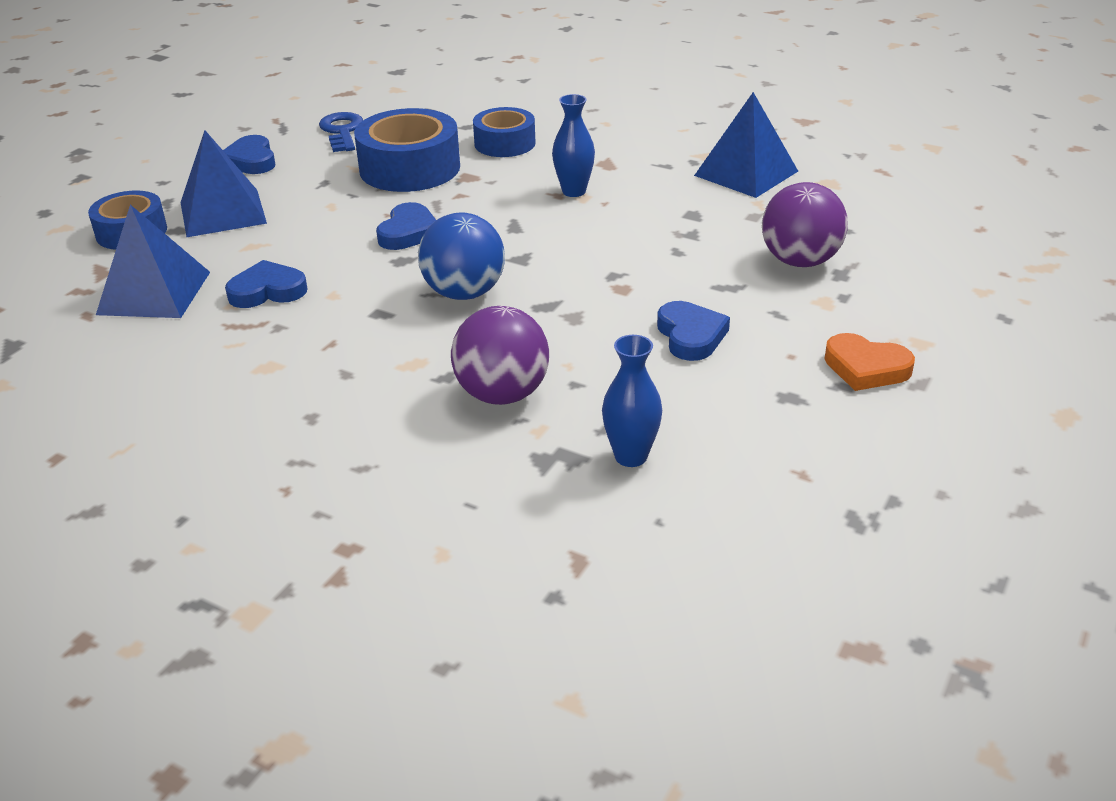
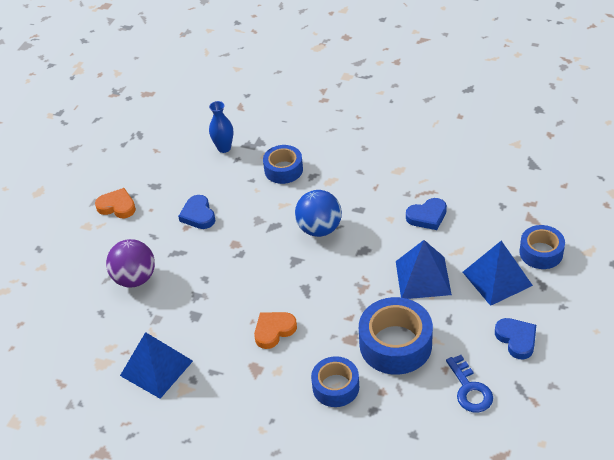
camera: 175 degrees right, 10 degrees up
(154, 293) = (488, 207): blue pyramid -> blue pyramid (423, 277)
(408, 232) = (369, 274): blue heart -> none
(502, 394) = (283, 170): purple ball -> blue tape
(574, 191) = (274, 331): blue vase -> orange heart

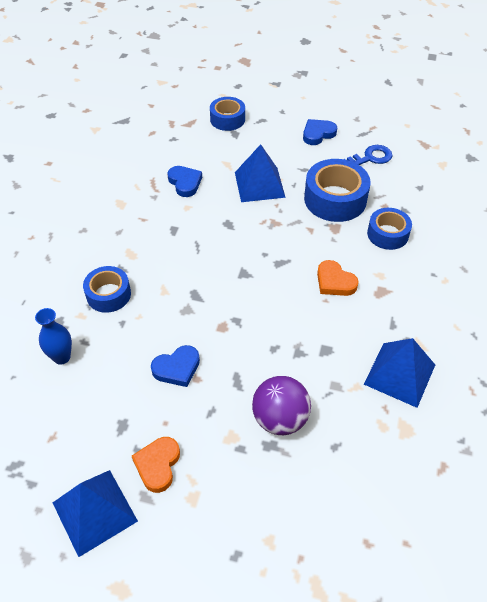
camera: 100 degrees left, 5 degrees up
(319, 229) = (200, 257): blue ball -> none
(497, 278) = (257, 143): blue pyramid -> blue pyramid (94, 511)

